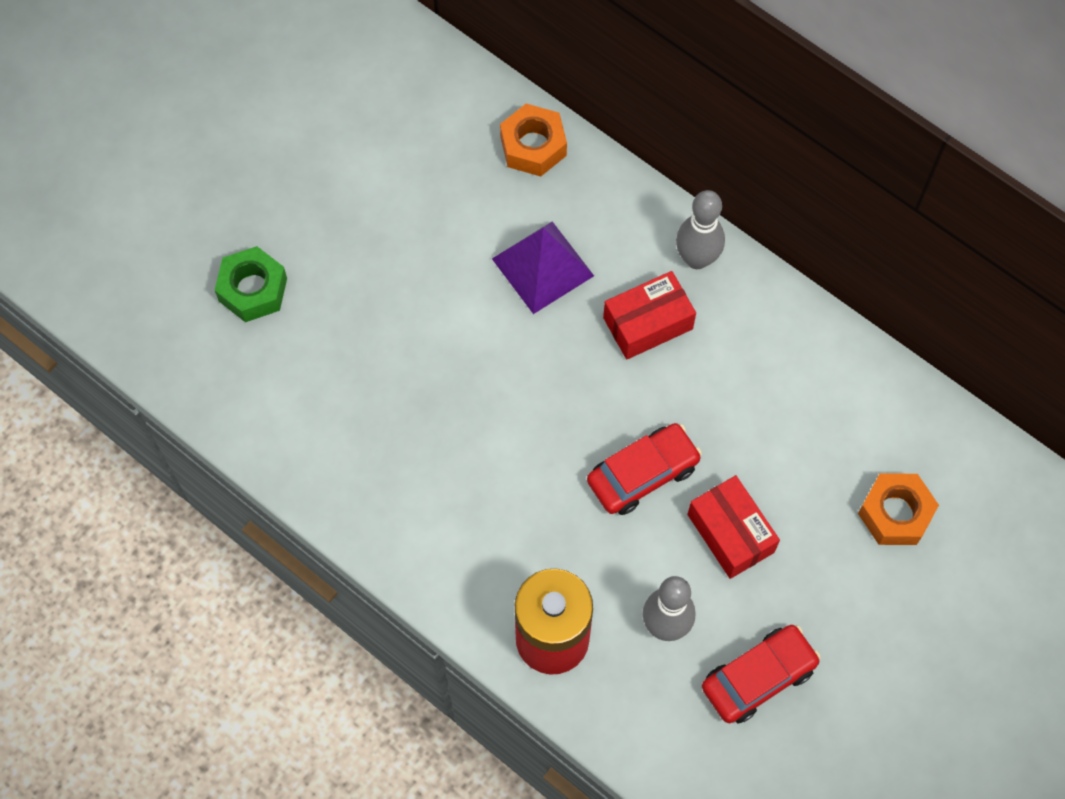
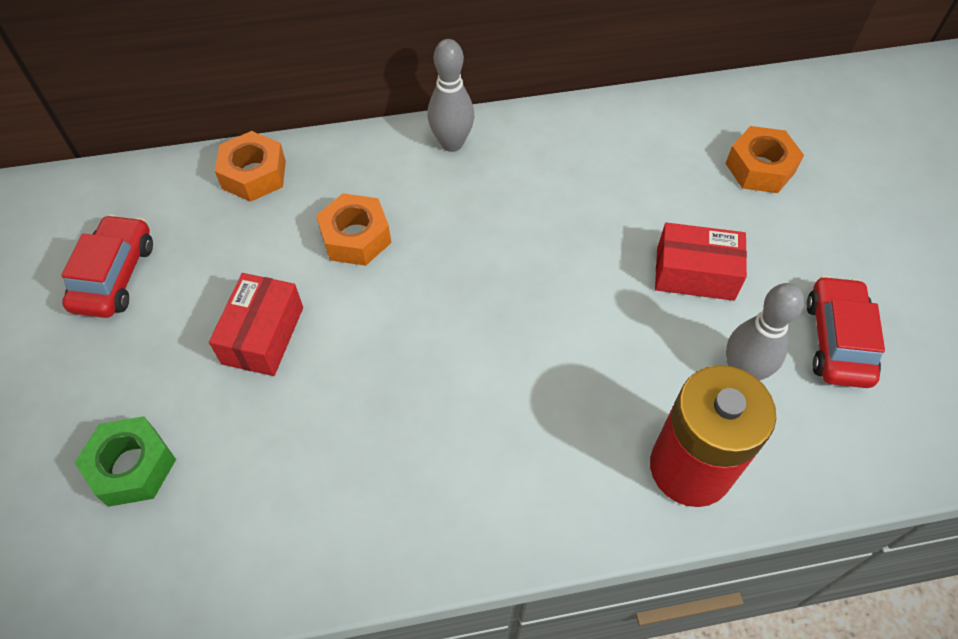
camera: 50 degrees left, 10 degrees down
(543, 267) = (355, 237): purple pyramid -> orange nut
(643, 474) = (594, 295): red car -> red car (114, 276)
(647, 323) = (471, 205): red box -> red box (263, 335)

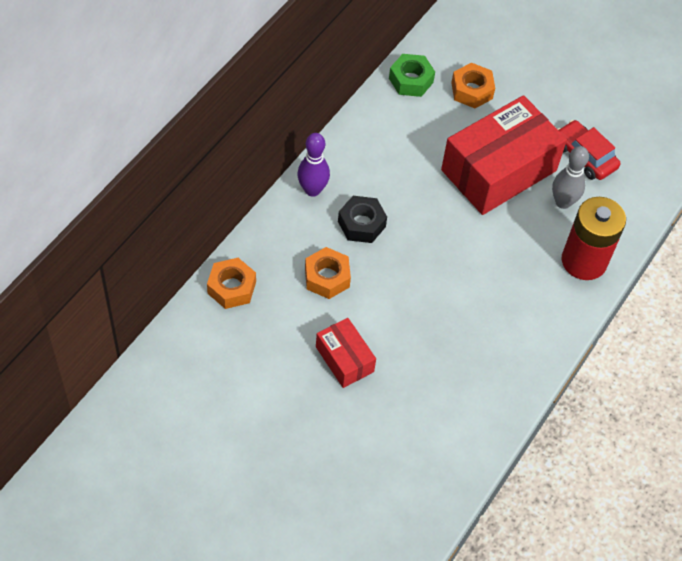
camera: 50 degrees left, 0 degrees up
(114, 276) = (232, 395): red car -> none
(132, 466) = (363, 462): green nut -> green nut (411, 80)
(452, 143) = (312, 190): grey bowling pin -> purple bowling pin
(460, 212) = (361, 224): none -> black nut
(695, 273) = (498, 170): red box -> red box, size x2.00

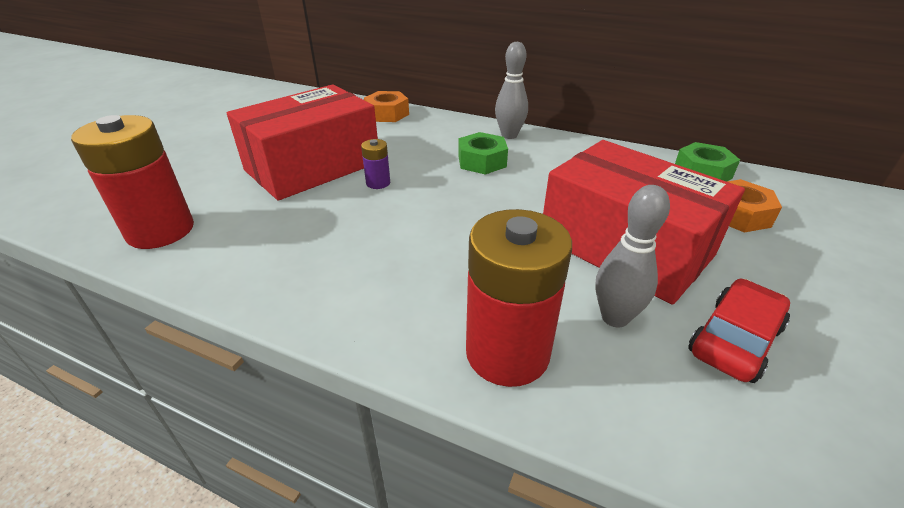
camera: 85 degrees right, 20 degrees down
(312, 190) = (509, 135): purple bowling pin -> grey bowling pin
(327, 277) = (409, 150): orange nut -> none
(344, 359) = (313, 166): red box -> red box, size x2.00
(361, 224) = (482, 161): black nut -> green nut
(386, 308) = (378, 183): none -> purple battery
(436, 466) = (160, 231): none -> red battery

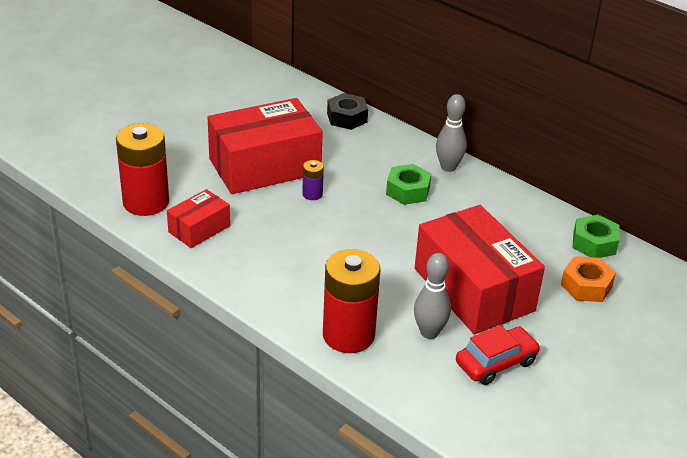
camera: 15 degrees right, 0 degrees up
(240, 248) = (199, 229): none -> red box
(387, 114) = (347, 117): orange nut -> black nut

